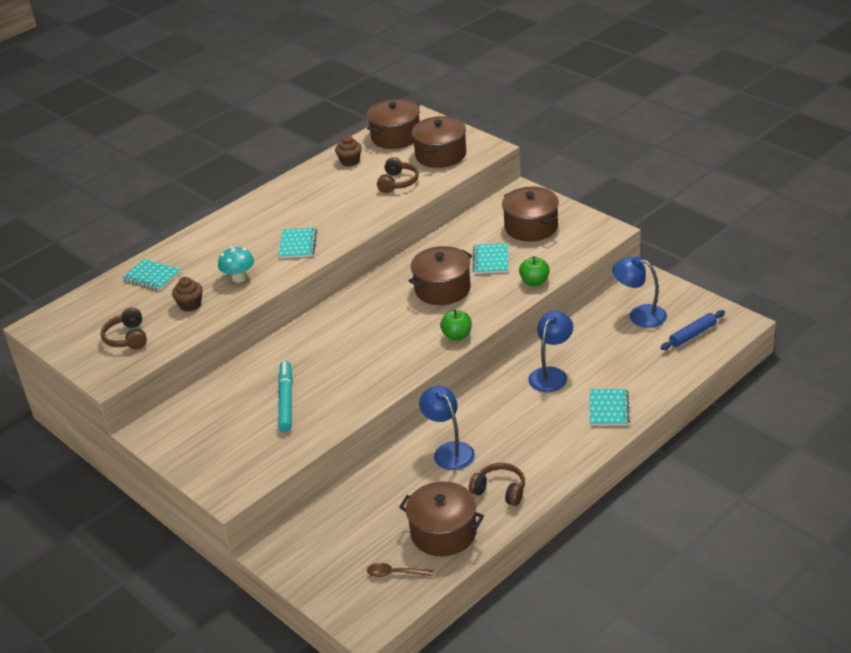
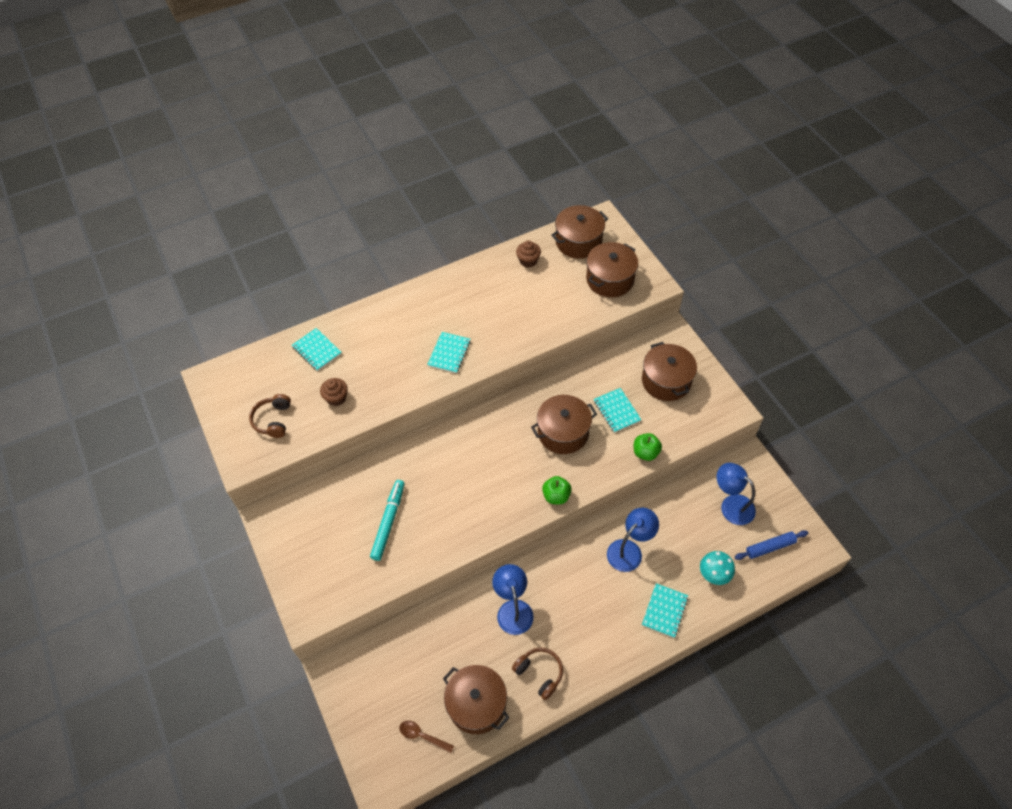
camera: 15 degrees right, 20 degrees up
(239, 278) = (387, 378): turquoise mushroom -> turquoise mushroom (714, 574)
(398, 182) = (560, 303): brown headphones -> none
(491, 260) = (617, 411): turquoise notebook -> turquoise notebook turned 45 degrees counterclockwise

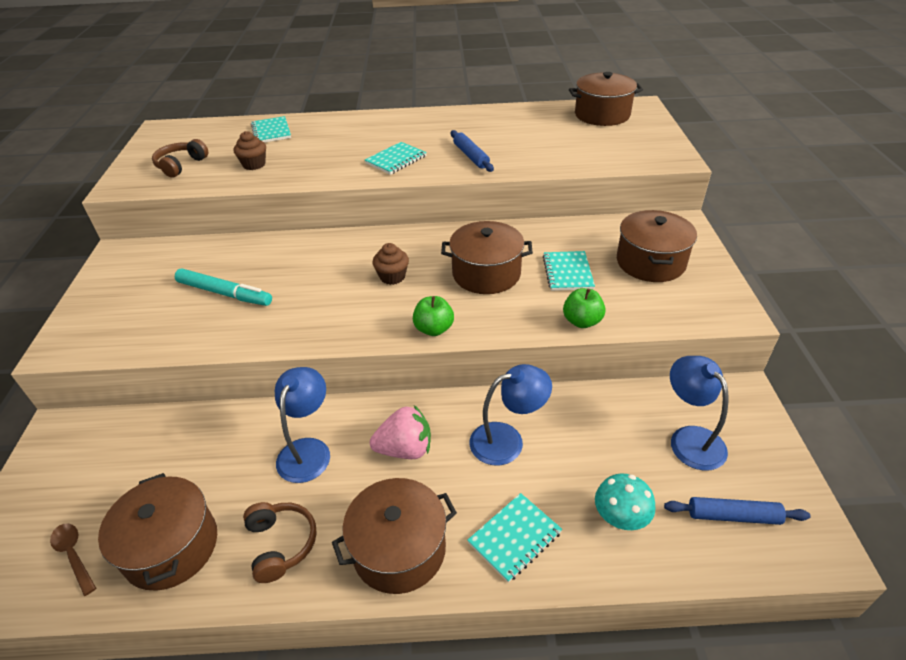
camera: 25 degrees right, 15 degrees down
(388, 522) = (225, 293): turquoise marker -> turquoise marker turned 75 degrees clockwise
(505, 329) = (471, 156): none -> blue rolling pin
(528, 261) = (535, 117): brown cupcake -> brown cupcake (392, 277)
(572, 582) = (405, 449): none -> pink strawberry
(610, 279) = (621, 145): brown pot -> brown pot (399, 549)

